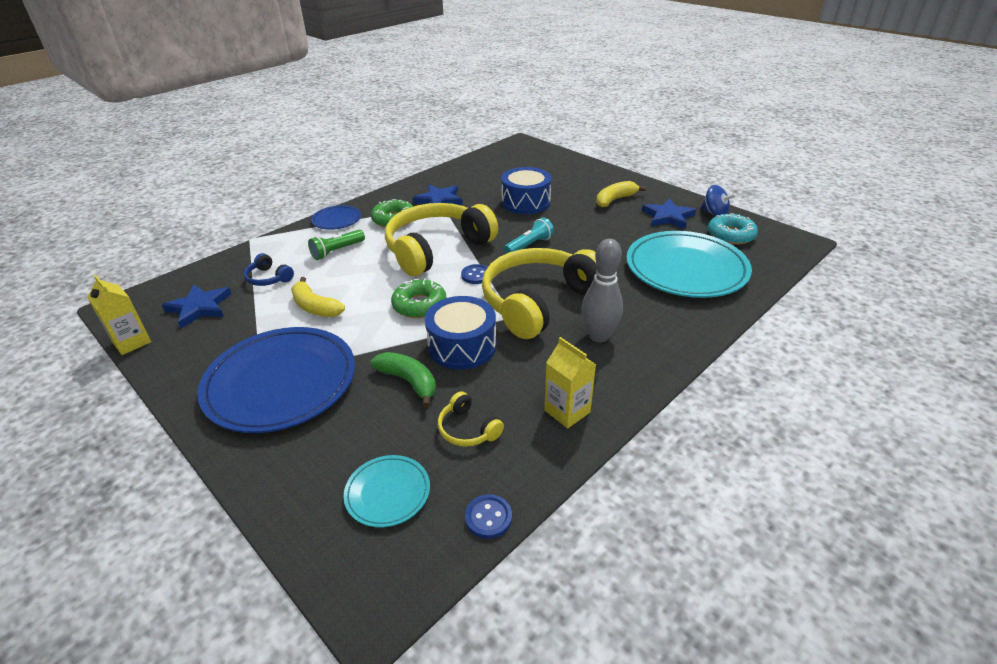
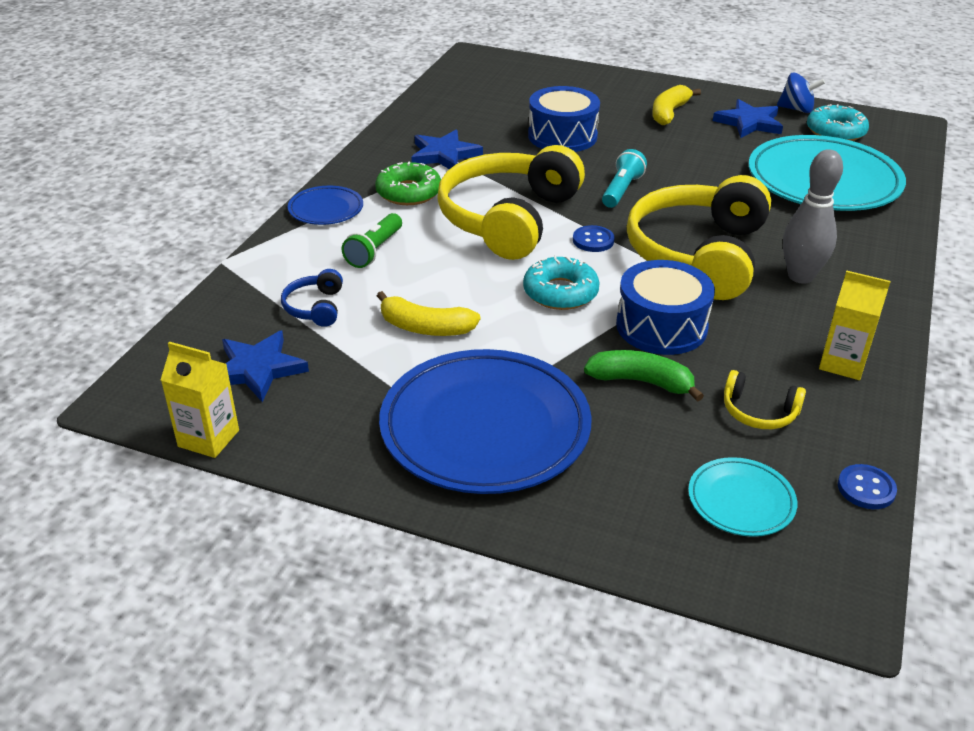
camera: 25 degrees left, 0 degrees up
(268, 278) = (315, 307): blue headphones -> blue headphones turned 75 degrees clockwise
(419, 305) = (560, 292): green donut -> turquoise donut

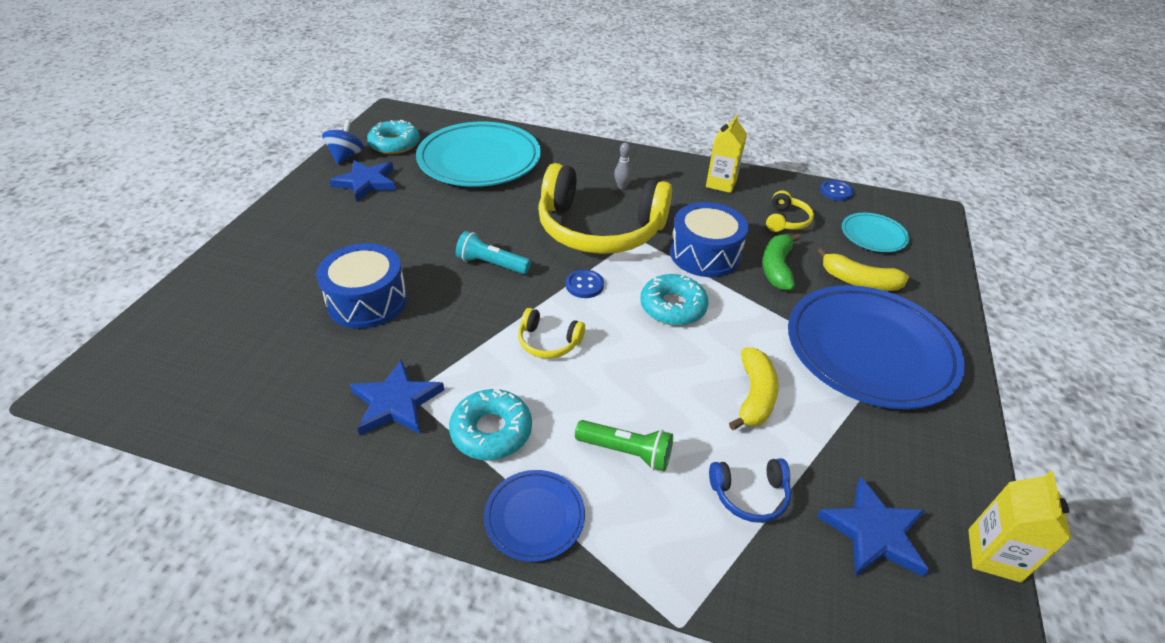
camera: 95 degrees left, 5 degrees up
(408, 192) = (491, 431): green donut -> turquoise donut
(508, 218) = (548, 342): yellow headphones -> yellow headphones, size x0.41
(669, 113) = (331, 226): yellow banana -> yellow banana (859, 281)
(800, 276) = (622, 186): grey bowling pin -> grey bowling pin, size x0.48

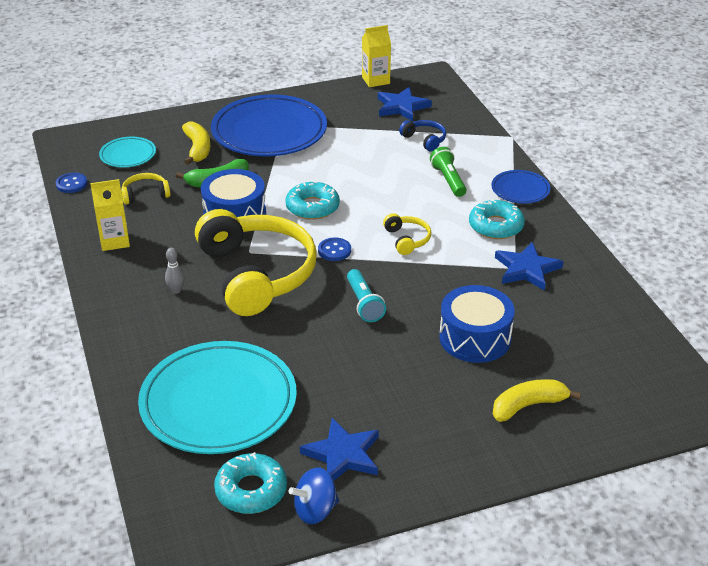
camera: 125 degrees left, 5 degrees down
(754, 396) = (356, 156): yellow banana -> yellow banana (528, 406)

